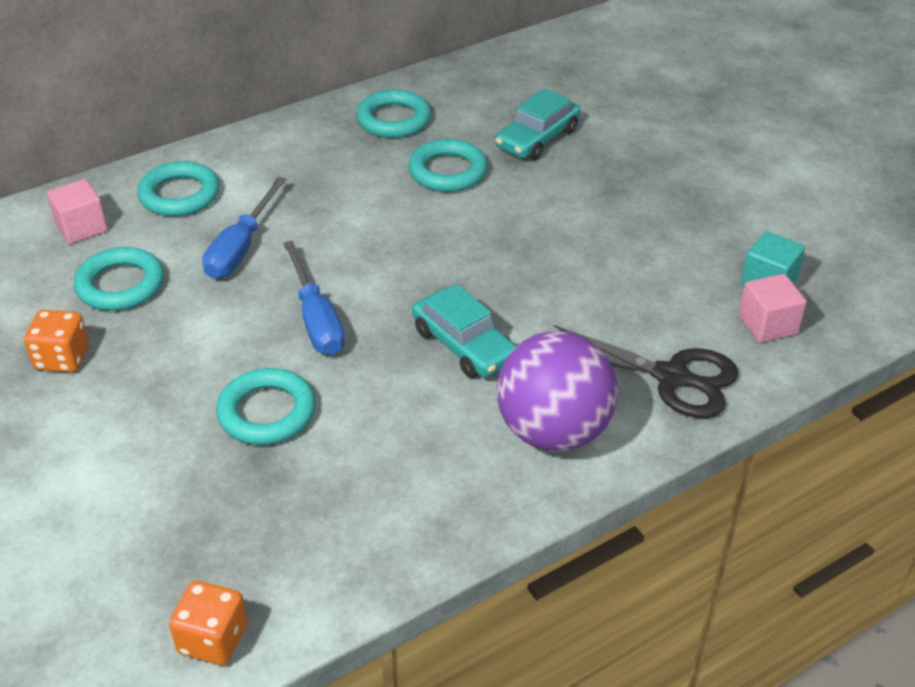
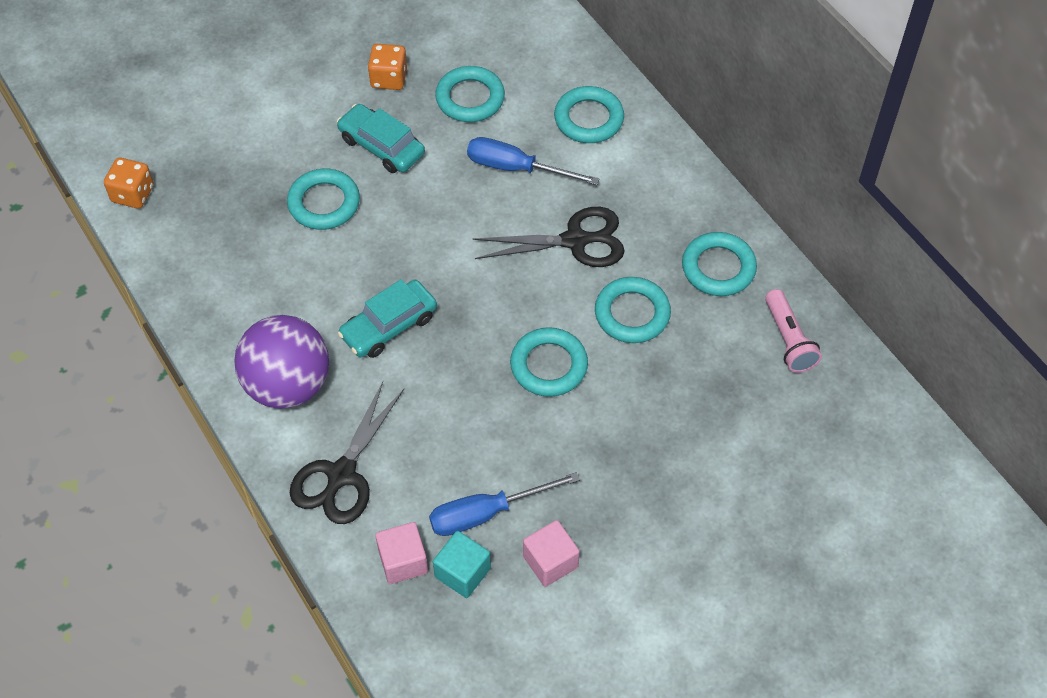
camera: 90 degrees right, 15 degrees up
(81, 227) = (542, 63): pink cube -> pink cube (550, 561)
(316, 319) = (425, 225): blue screwdriver -> blue screwdriver (486, 513)
(351, 206) = (575, 241): none -> black scissors
(478, 86) = (788, 340): none -> pink flashlight
(513, 225) = (549, 365): none -> turquoise ring
(537, 139) = (693, 391): turquoise car -> turquoise car (381, 146)

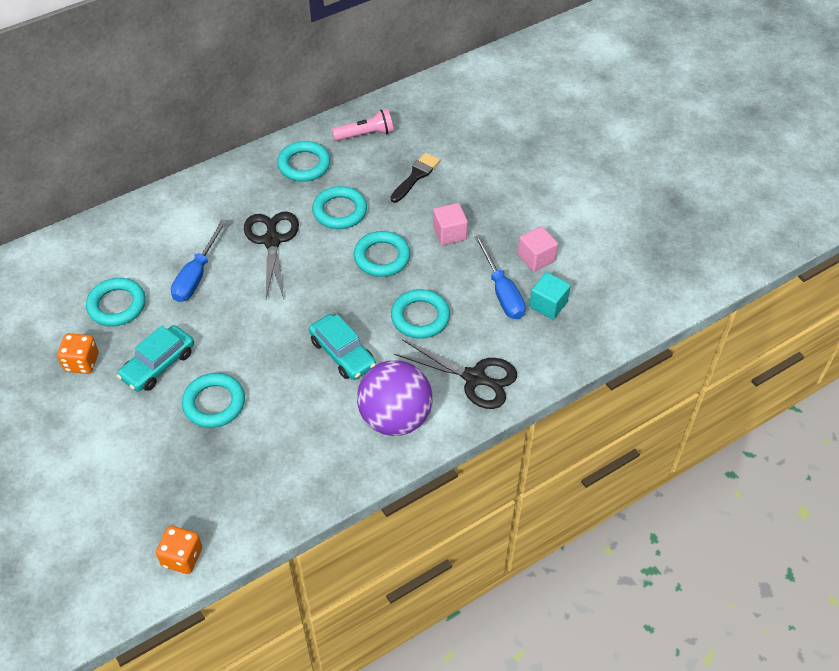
camera: 90 degrees left, 5 degrees down
(403, 561) = (542, 338): pink cube -> pink cube (449, 233)
(588, 119) = (154, 230): turquoise ring -> turquoise ring (420, 317)
(707, 405) = (416, 176): none -> black brush

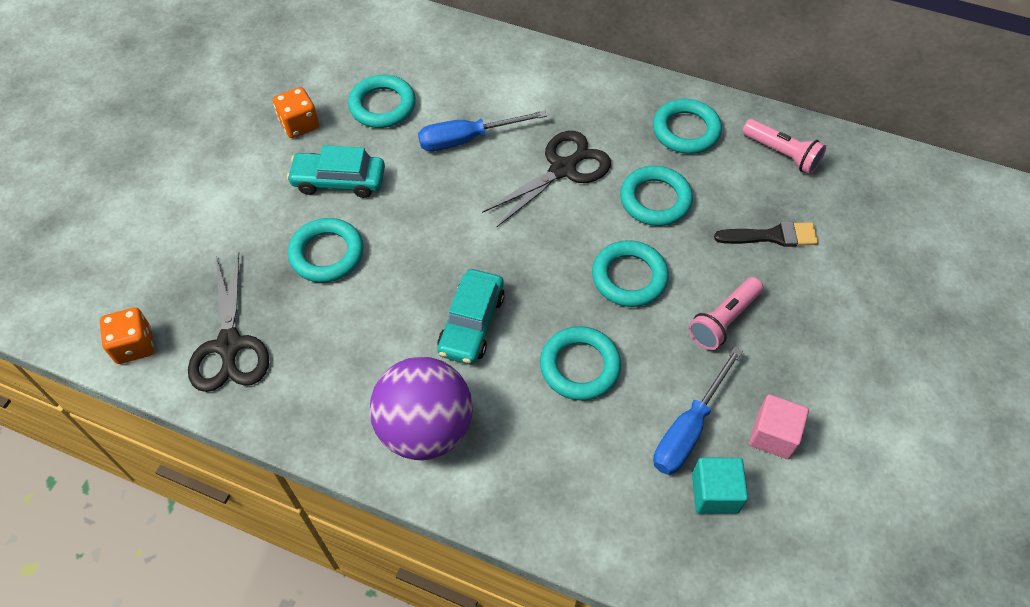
camera: 55 degrees right, 5 degrees up
(449, 233) = (723, 320): pink cube -> pink flashlight
(474, 378) = (540, 477): black scissors -> black scissors (229, 345)

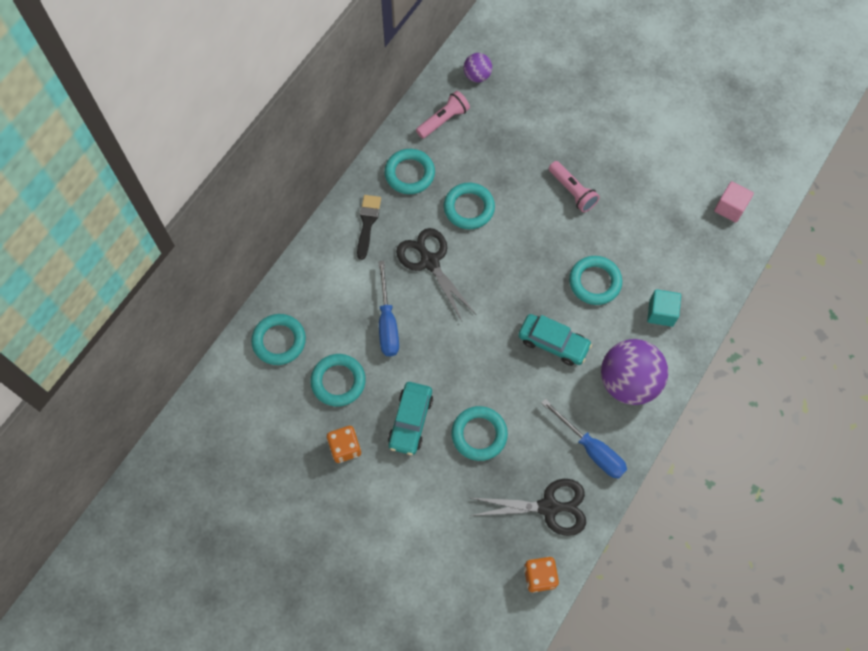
camera: 80 degrees left, 10 degrees up
(629, 277) = (531, 238): turquoise ring -> turquoise ring (279, 341)
(688, 429) = (645, 230): blue screwdriver -> blue screwdriver (591, 449)
(714, 493) = (687, 226): turquoise cube -> turquoise cube (661, 313)
(772, 236) = (512, 146): black brush -> black brush (367, 223)
(773, 435) = (654, 186): pink cube -> pink cube (730, 208)
(871, 181) = (477, 76): none -> purple ball

